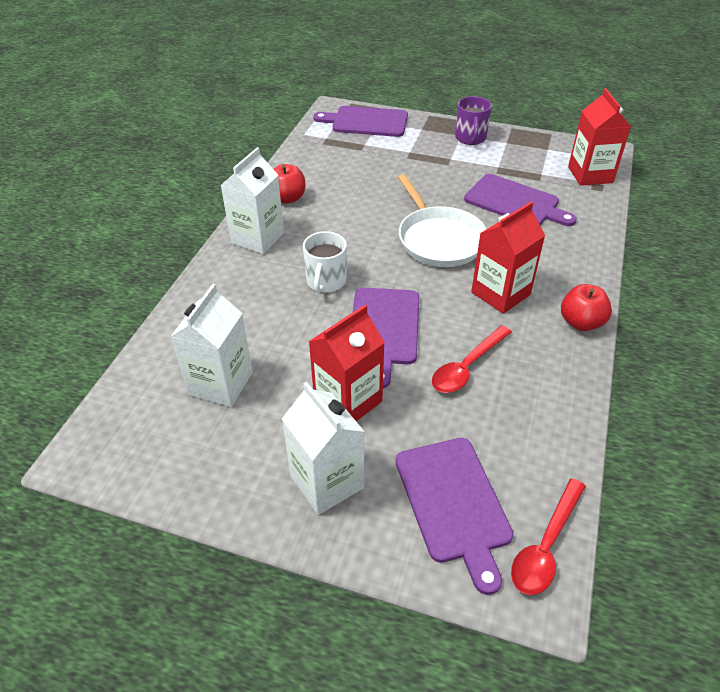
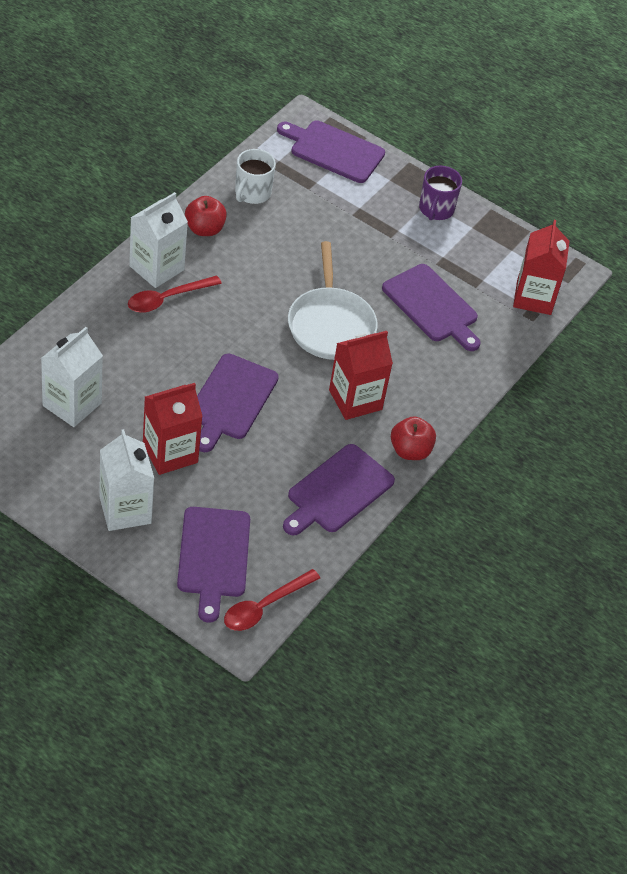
camera: 10 degrees right, 5 degrees up
(326, 281) = (201, 336): white mug -> white mug (252, 193)
(467, 367) = (284, 457): red spoon -> red spoon (167, 299)
(540, 384) = (337, 491): none -> purple cutting board

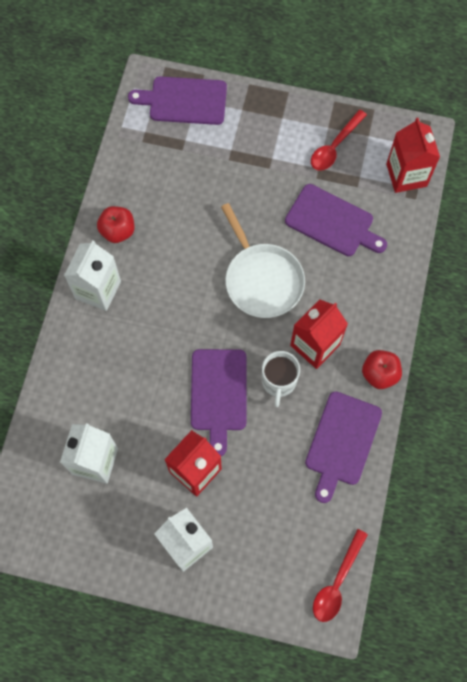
camera: 15 degrees left, 20 degrees up
(167, 299) = (121, 317): red spoon -> red spoon (334, 146)
(213, 556) = (276, 554): purple cutting board -> none
(252, 193) = (139, 176): white mug -> white mug (278, 381)
(436, 209) = (292, 122): purple mug -> none

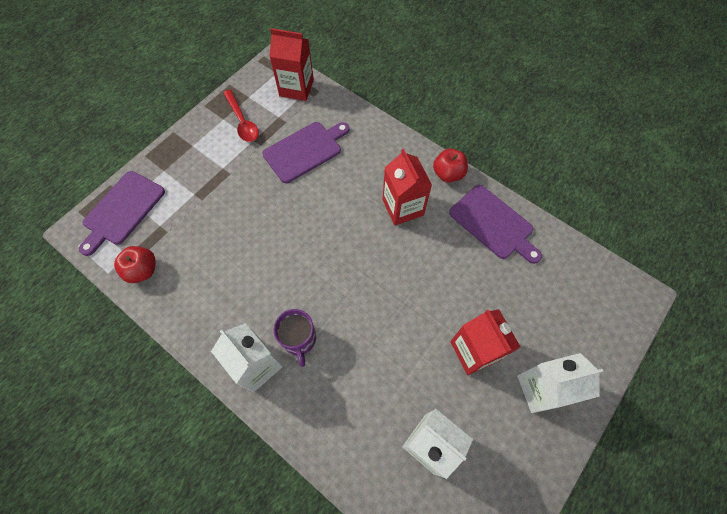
camera: 65 degrees left, 5 degrees down
(118, 231) = (209, 321): red apple -> red apple (143, 270)
(136, 312) = (299, 339): none -> purple mug
(218, 394) = (411, 300): purple cutting board -> none
(262, 280) = (325, 221): white pan -> none
(278, 381) = (422, 247): white mug -> none
(337, 582) = (610, 278): red spoon -> none

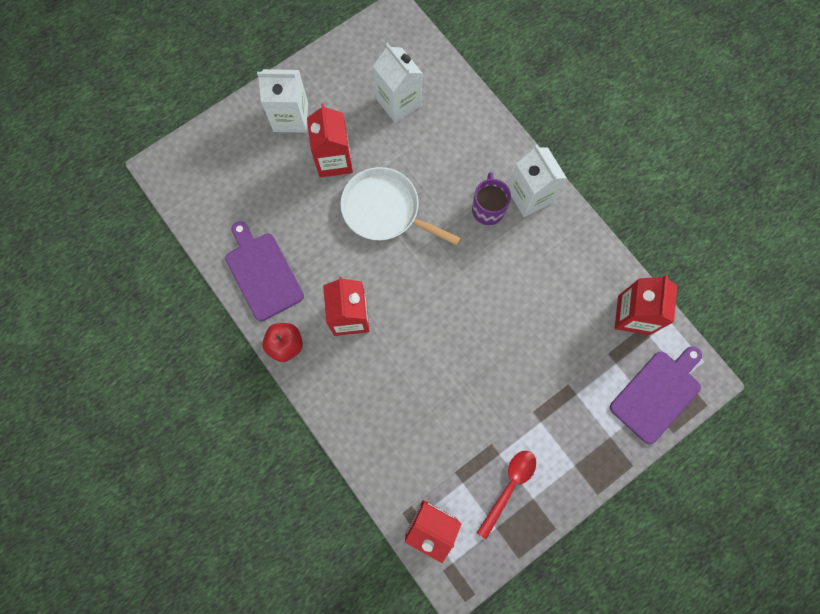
camera: 165 degrees left, 10 degrees up
(143, 270) = (633, 315): red apple -> red carton
(242, 121) = (509, 487): red spoon -> red spoon turned 45 degrees clockwise
(305, 150) = (440, 421): purple cutting board -> none
(404, 310) = (384, 210): none -> white pan

